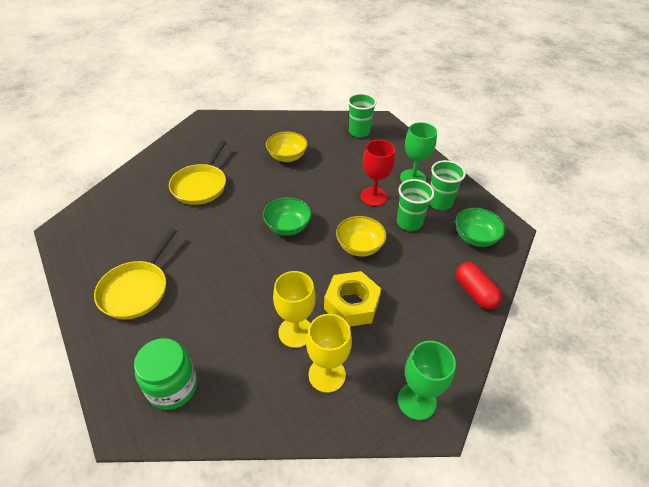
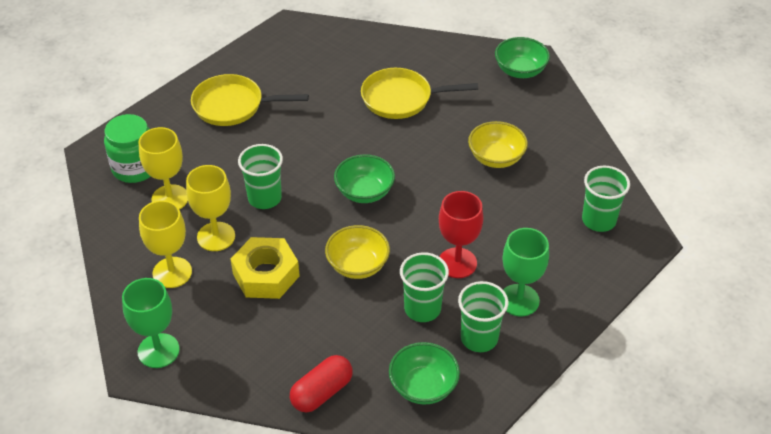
camera: 75 degrees right, 0 degrees up
(212, 126) = (520, 70): none -> green bowl
(231, 361) = (170, 198): none -> yellow goblet
(265, 288) = (264, 198): none -> green cup

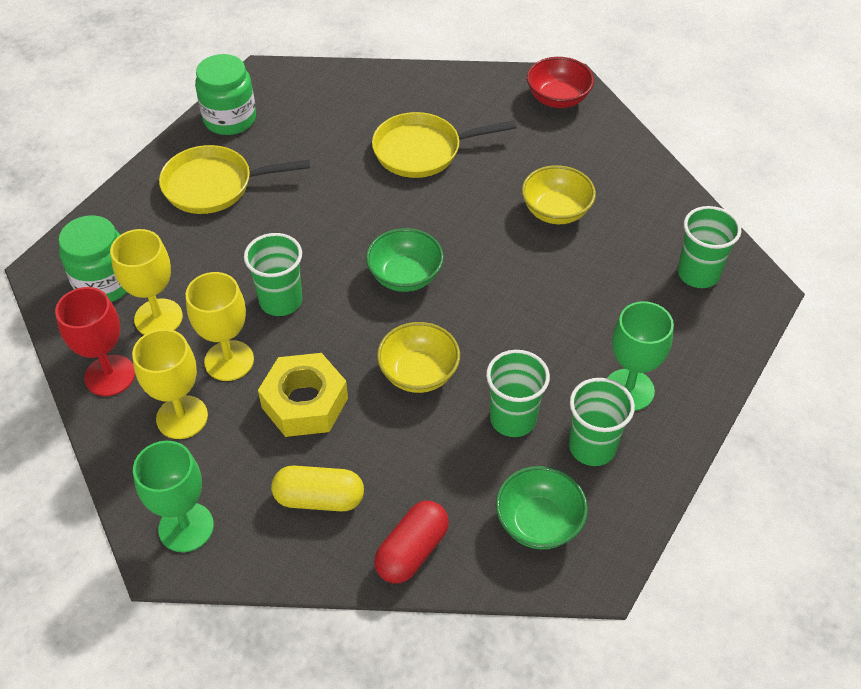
camera: 10 degrees left, 5 degrees up
(256, 57) = (230, 119): none -> green jar
(261, 345) = (319, 498): none -> yellow capsule
(457, 263) = (541, 352): red goblet -> red goblet (110, 375)
(520, 70) = (558, 98): green bowl -> red bowl

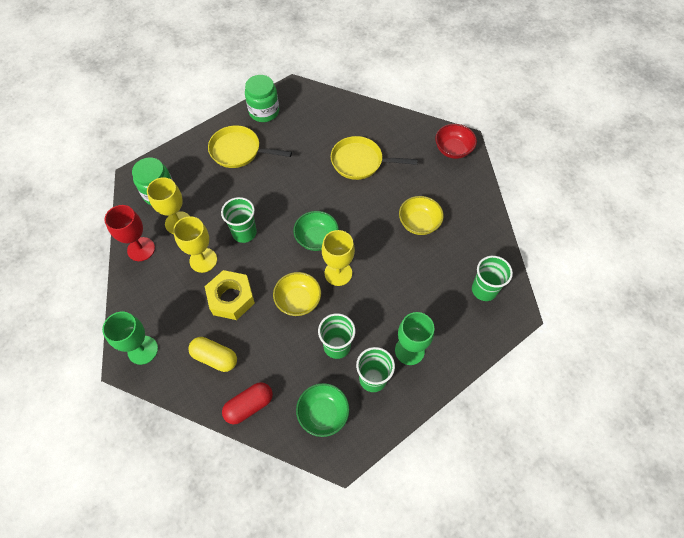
camera: 20 degrees right, 10 degrees up
(182, 417) = (166, 285): yellow goblet -> yellow goblet (338, 273)

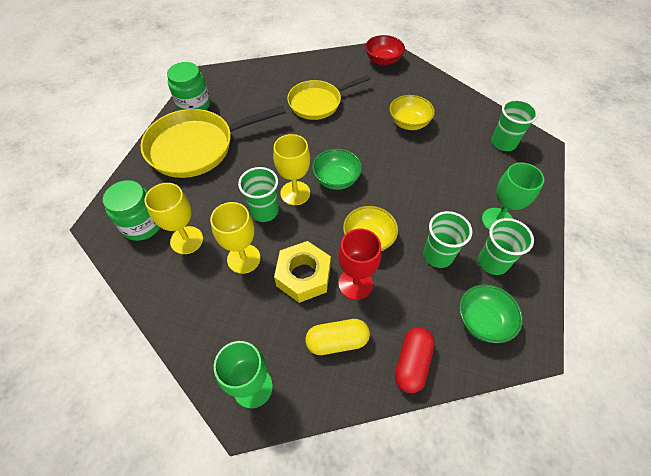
camera: 35 degrees left, 5 degrees down
(141, 249) = (165, 288): red goblet -> red goblet (355, 284)
(239, 151) = (197, 147): yellow pan -> yellow pan, size x1.51
(338, 273) = (381, 196): yellow goblet -> yellow goblet (295, 193)

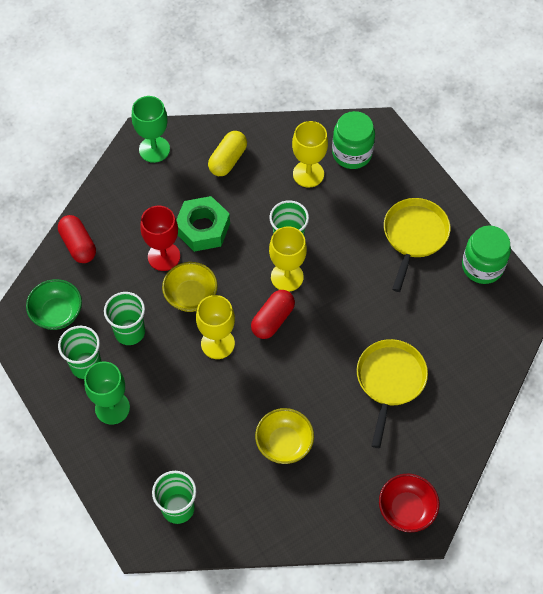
camera: 130 degrees right, 5 degrees up
(197, 147) = (414, 236): yellow pan -> yellow pan, size x0.66
(243, 258) = (255, 200): yellow goblet -> yellow goblet (217, 343)
(303, 276) = (203, 228): yellow nut -> green nut
(336, 179) = (272, 319): green bowl -> red capsule
(337, 341) = (135, 214): yellow capsule -> yellow capsule (228, 160)

